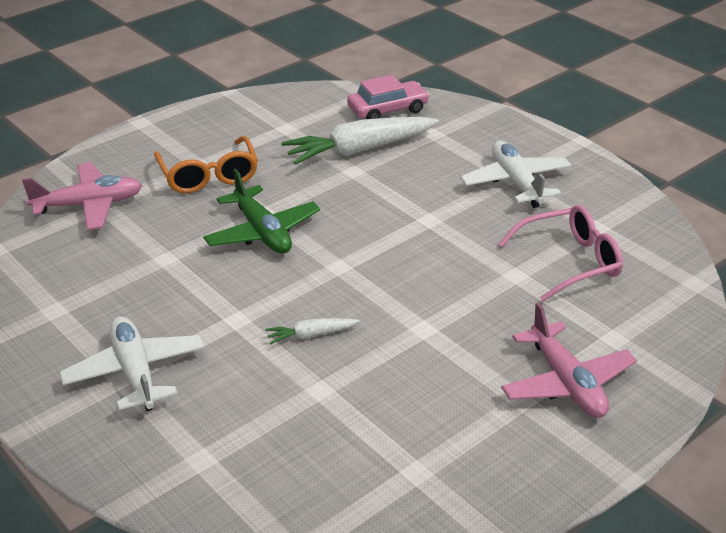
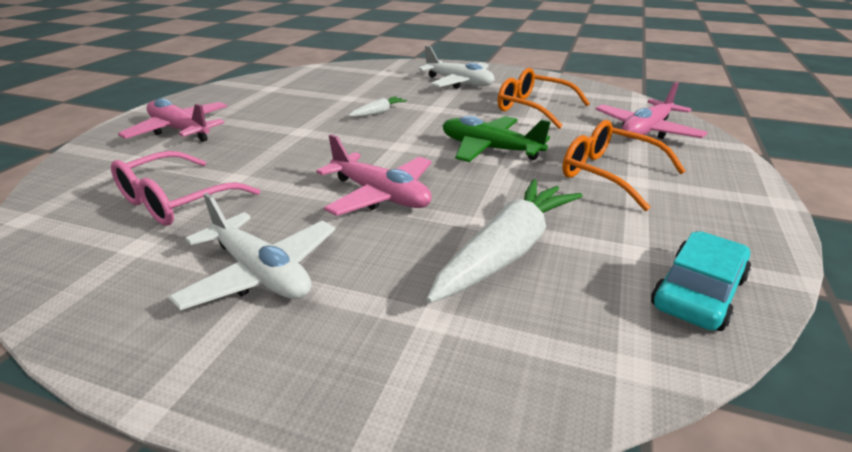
camera: 150 degrees right, 5 degrees down
(131, 276) = (534, 108): none -> orange glasses
(290, 104) = (698, 292): none -> turquoise car
(388, 110) = (554, 343): pink car -> none
(403, 214) = (380, 195): none -> pink plane

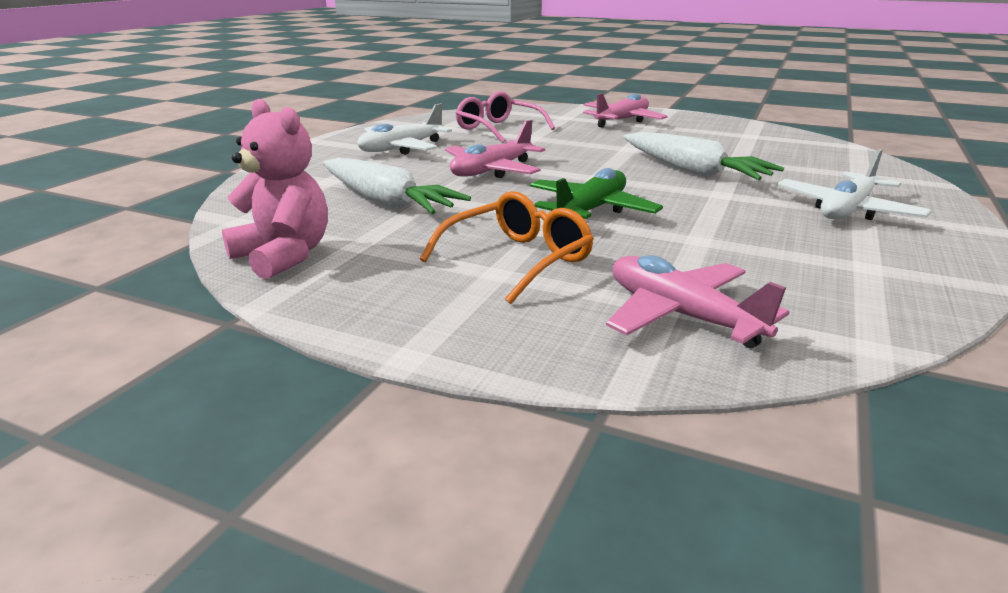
camera: 95 degrees right, 5 degrees down
(378, 112) = (692, 171): white carrot -> white carrot, size x2.17
(534, 108) = (752, 246): orange glasses -> none
(698, 292) = (284, 256): turquoise car -> pink teddy bear

